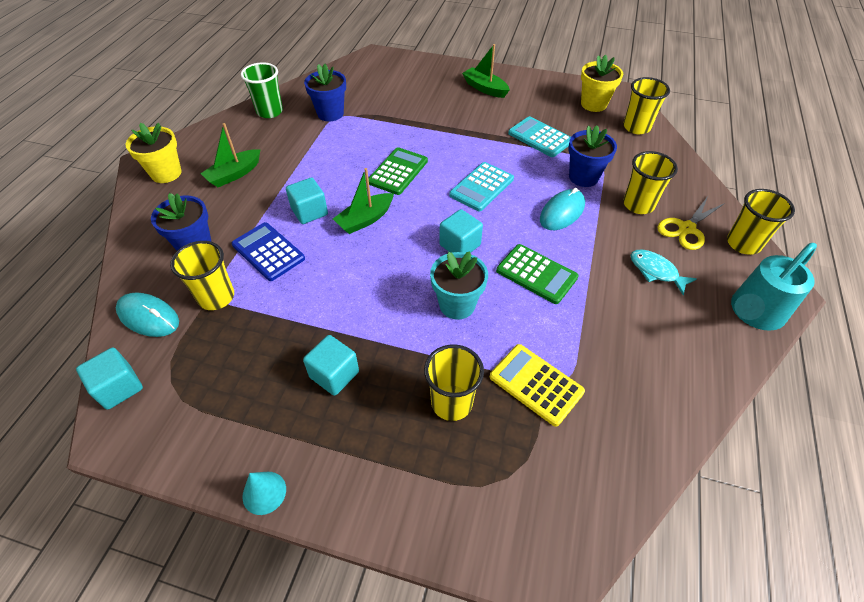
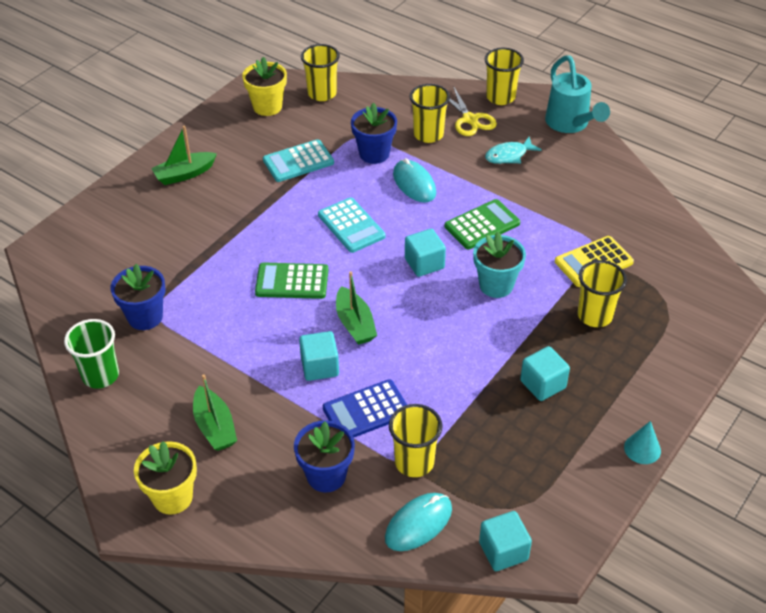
camera: 70 degrees left, 5 degrees down
(398, 171) = (292, 281): green calculator -> green calculator turned 45 degrees counterclockwise

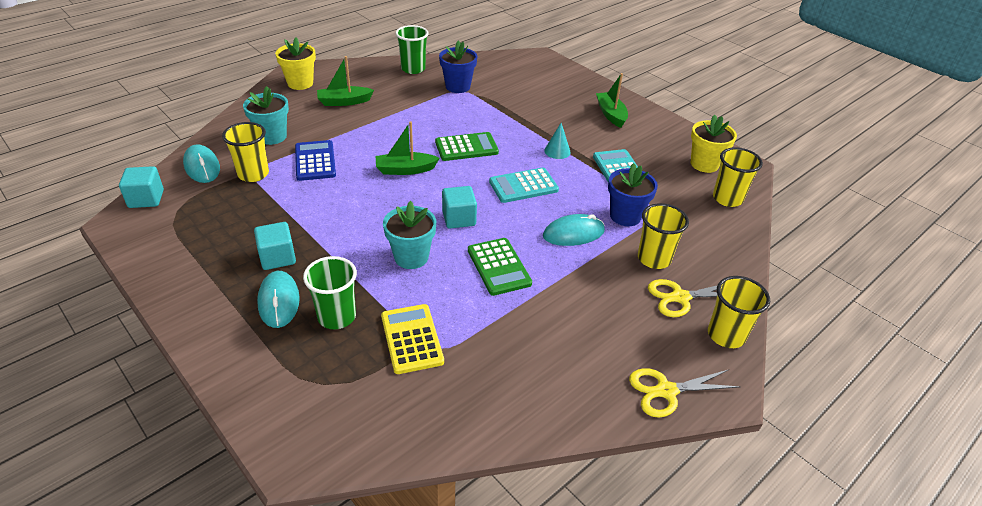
camera: 100 degrees right, 5 degrees down
(292, 281) = (466, 147): green calculator -> green calculator turned 60 degrees clockwise
(320, 367) = (370, 147): turquoise cube -> none
(326, 476) = (272, 136): blue flower pot -> turquoise flower pot
(509, 155) = (609, 315): turquoise fish -> none
(570, 124) = (666, 391): turquoise watering can -> yellow scissors
(595, 316) = (337, 317): yellow cup -> green cup
(598, 362) = (279, 301): none -> turquoise mouse
(642, 449) = (165, 301): turquoise cone -> turquoise cone (557, 151)

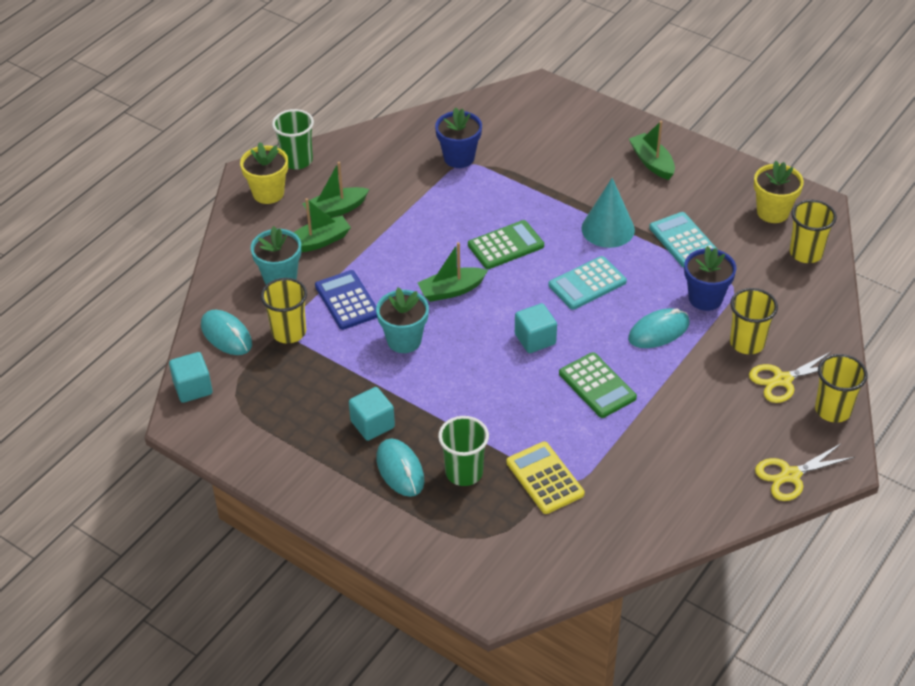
camera: 10 degrees left, 5 degrees up
(318, 119) = (319, 241): none -> green boat
(411, 257) = (506, 394): turquoise flower pot -> turquoise flower pot (404, 340)
(413, 69) = (393, 141): green cup -> green cup (297, 160)
(557, 151) = (608, 229): turquoise cone -> turquoise cone, size x1.75

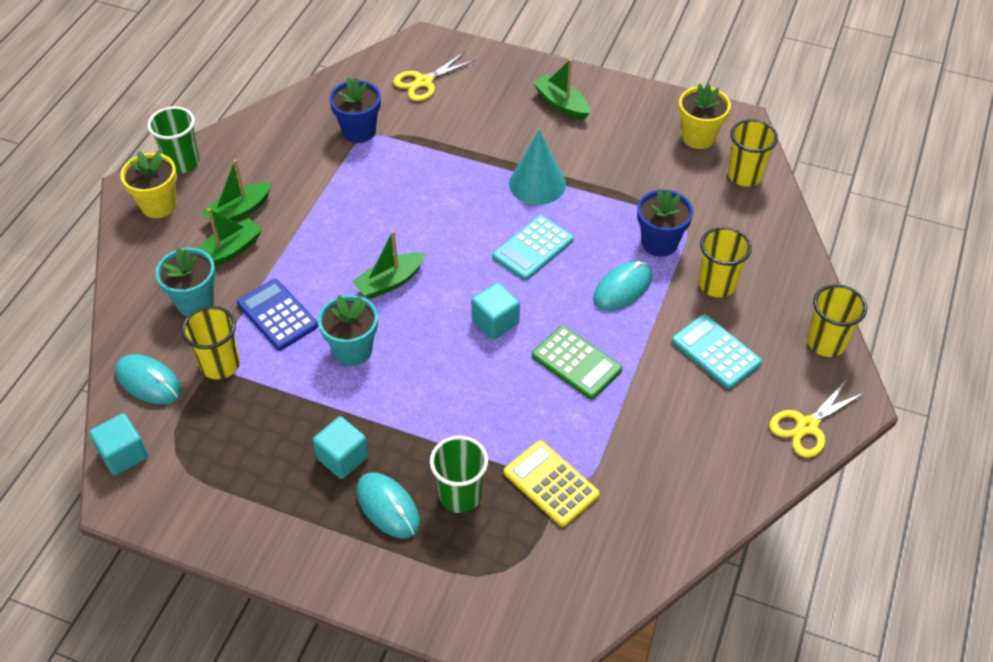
camera: 15 degrees left, 5 degrees up
(505, 245) = (435, 221): green calculator -> none
(683, 240) = (618, 183): turquoise calculator -> turquoise calculator (715, 352)
(782, 380) = (765, 319): yellow scissors -> yellow scissors (424, 82)

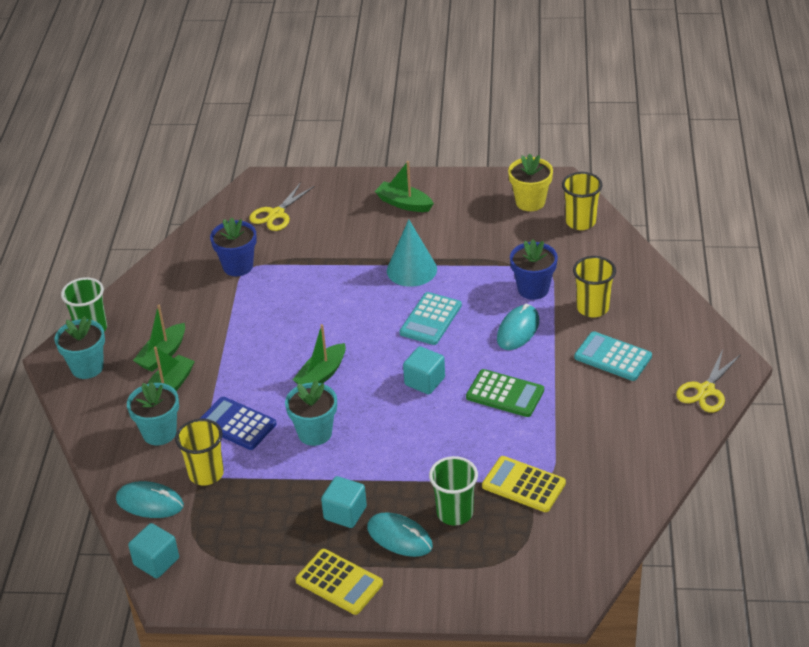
camera: 15 degrees left, 10 degrees down
(158, 205) = (87, 367): yellow flower pot -> turquoise flower pot
(299, 542) = (339, 582): none -> yellow calculator
(826, 343) = (696, 328): yellow cup -> none

